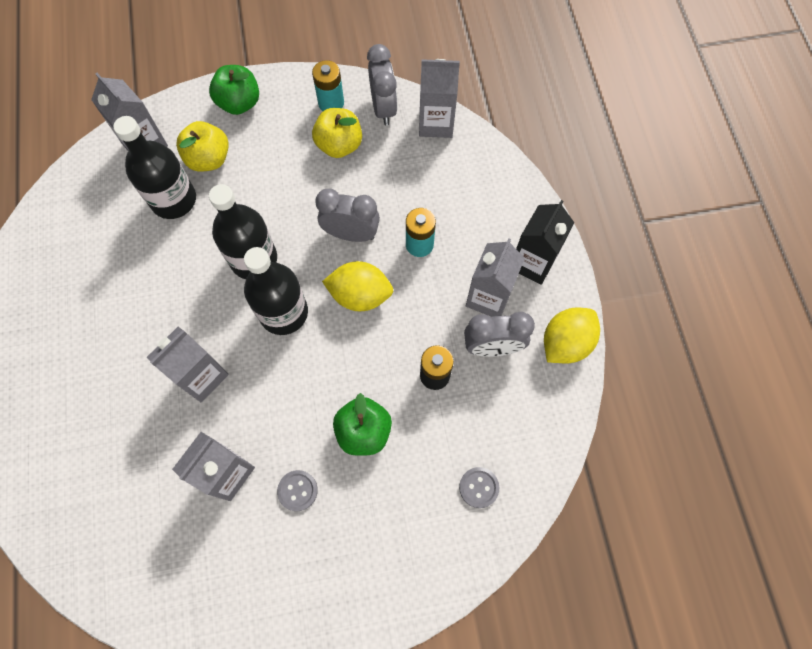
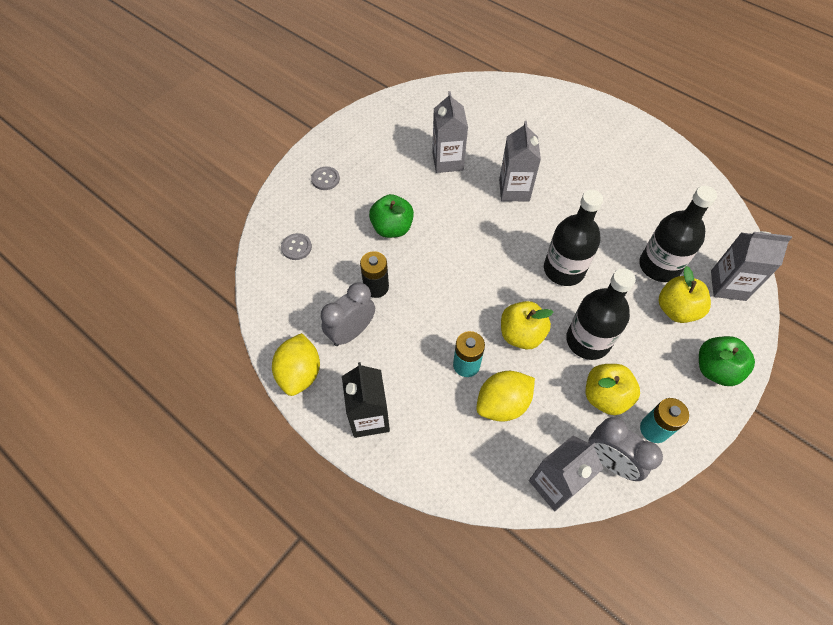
camera: 140 degrees right, 10 degrees down
(283, 312) = (508, 254): black bottle -> black bottle (588, 340)
(297, 490) = (401, 179): grey button -> grey button (325, 179)
(351, 234) = (521, 334): grey clock -> yellow apple
(360, 295) = (472, 299): yellow lemon -> yellow lemon (502, 404)
(488, 297) = (382, 364): grey carton -> none

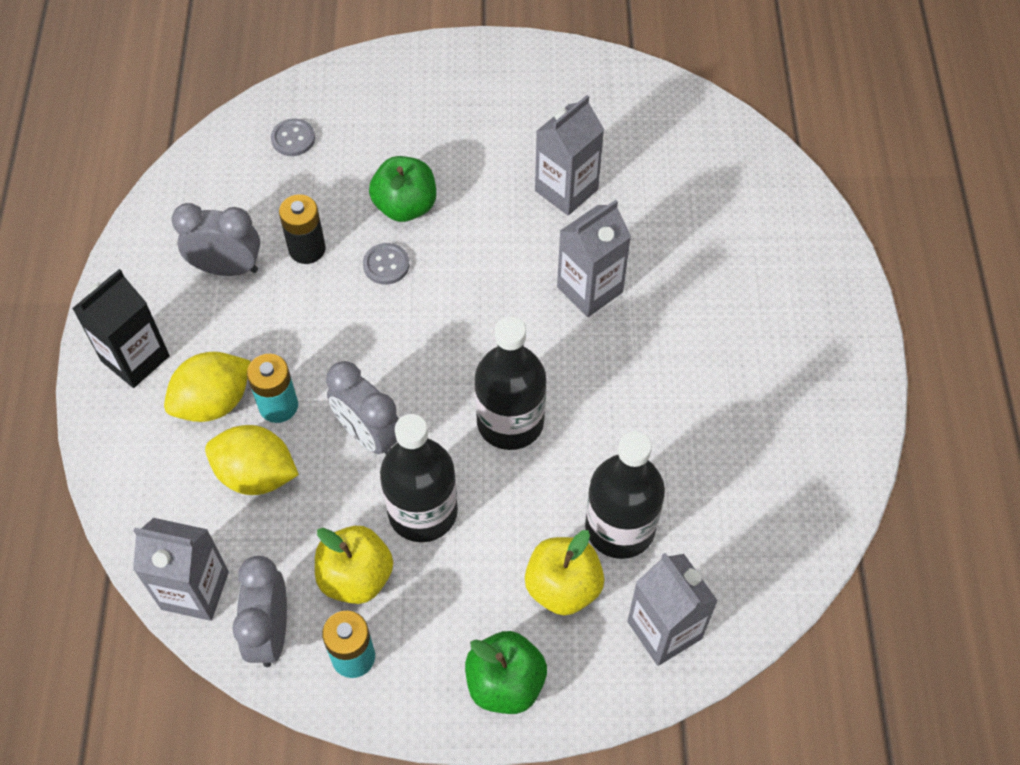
camera: 50 degrees right, 0 degrees up
(300, 373) = (137, 259): yellow lemon -> yellow lemon (214, 402)
(325, 179) = (415, 93): grey button -> grey button (386, 265)
(521, 334) = (369, 435): yellow apple -> grey clock

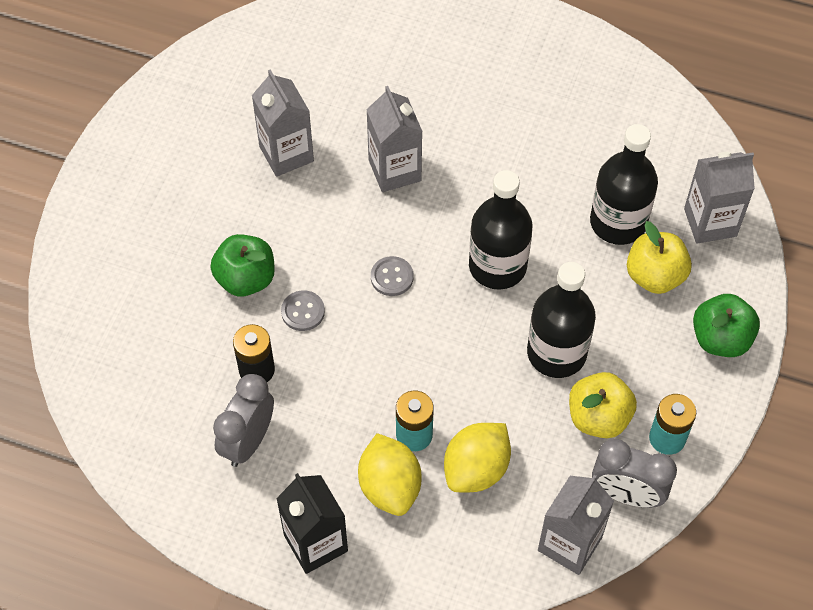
camera: 70 degrees left, 0 degrees up
(293, 139) = (122, 349): grey button -> grey button (392, 277)
(369, 435) = (470, 372): grey clock -> none

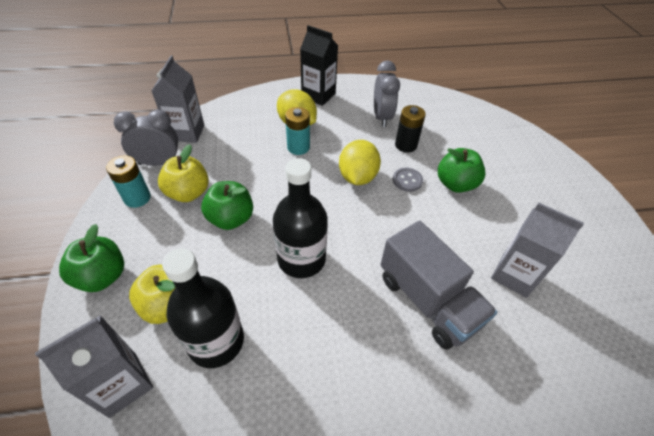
camera: 150 degrees right, 10 degrees down
(392, 277) = (370, 221): grey button -> none
(394, 170) = (427, 300): grey carton -> grey truck
(476, 469) = (254, 145): yellow lemon -> yellow lemon (357, 177)
(556, 353) = (231, 219): black bottle -> green apple

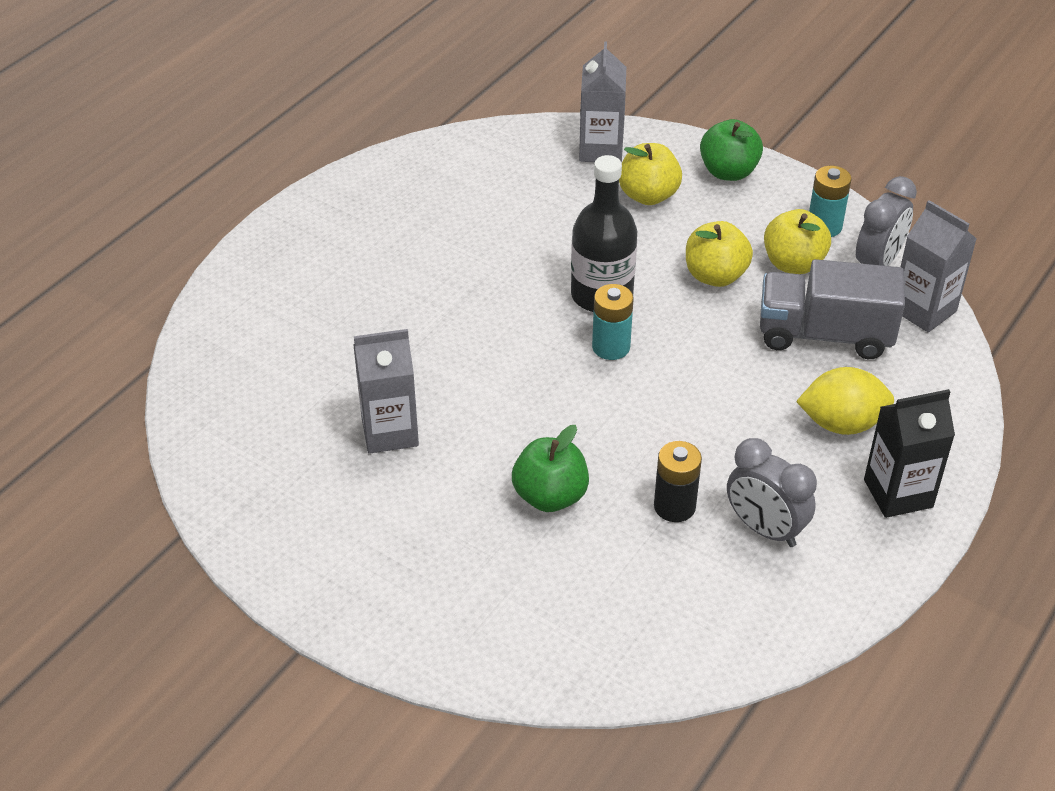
camera: 135 degrees right, 5 degrees down
(216, 341) = (579, 205): black bottle -> none
(231, 219) = (715, 276): green apple -> yellow apple
(298, 147) = (785, 394): turquoise battery -> turquoise battery (611, 347)
(357, 177) = (668, 413): yellow lemon -> none
(407, 180) = (610, 454): grey button -> none
(427, 300) = (451, 347): grey truck -> grey truck (824, 334)

